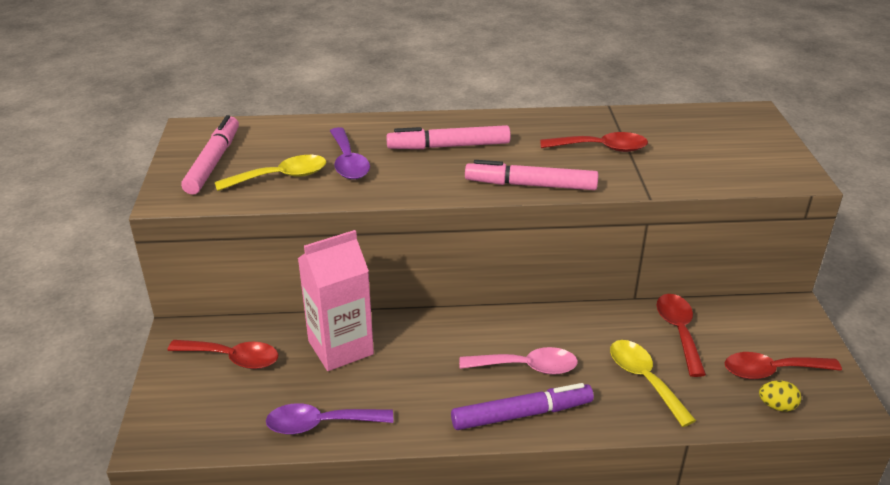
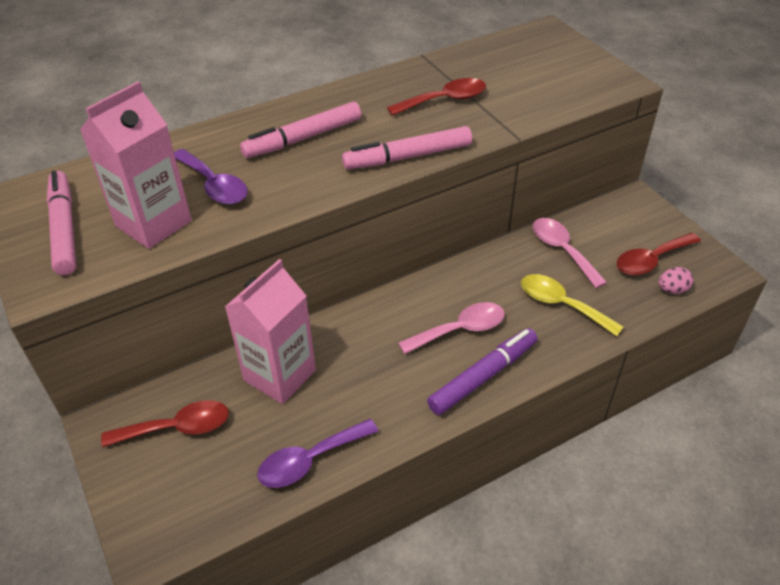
camera: 25 degrees left, 10 degrees up
(281, 177) = (153, 223): yellow spoon -> pink carton
(679, 331) = (562, 250): red spoon -> pink spoon
(776, 406) = (672, 290): yellow egg -> pink egg

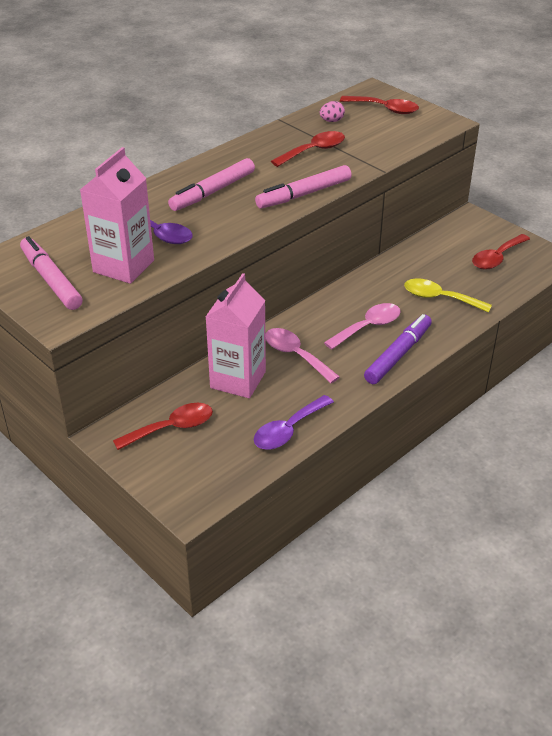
camera: 15 degrees left, 5 degrees down
(551, 56) = (385, 109): none -> red spoon
(562, 250) = (426, 261): pink spoon -> pink spoon (295, 355)
(672, 290) = (519, 276): pink egg -> pink egg (331, 121)

